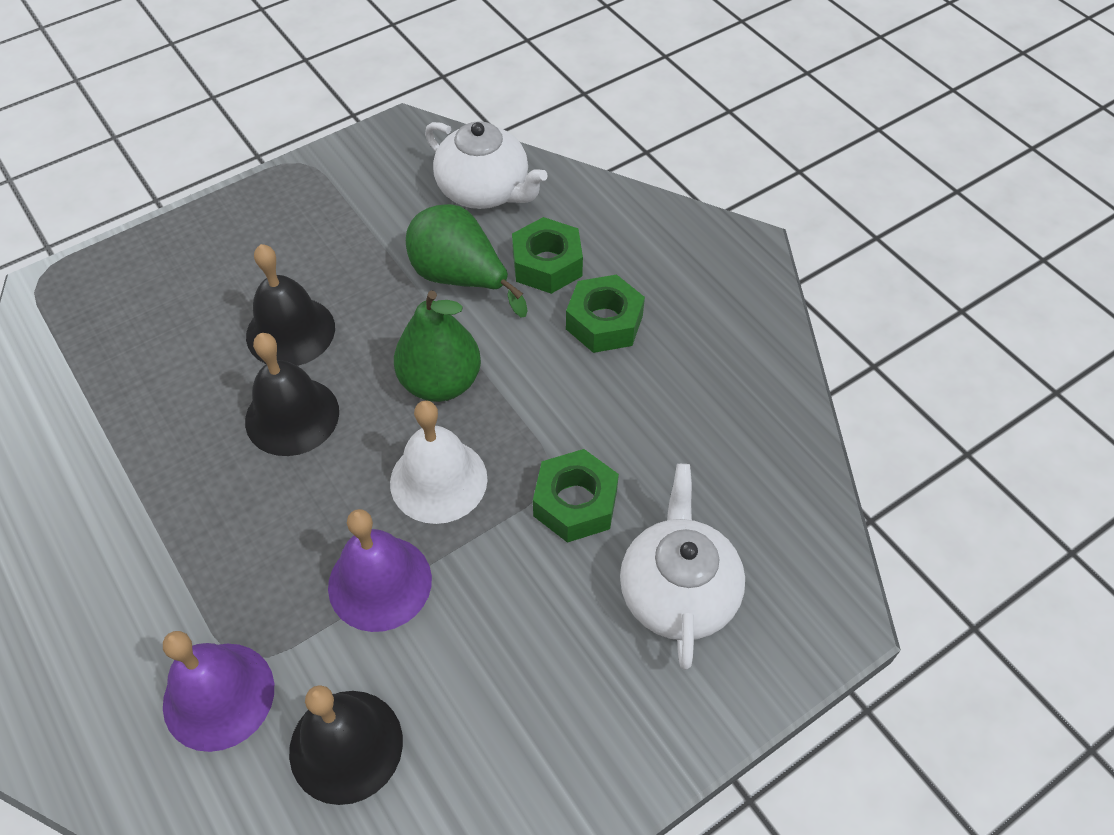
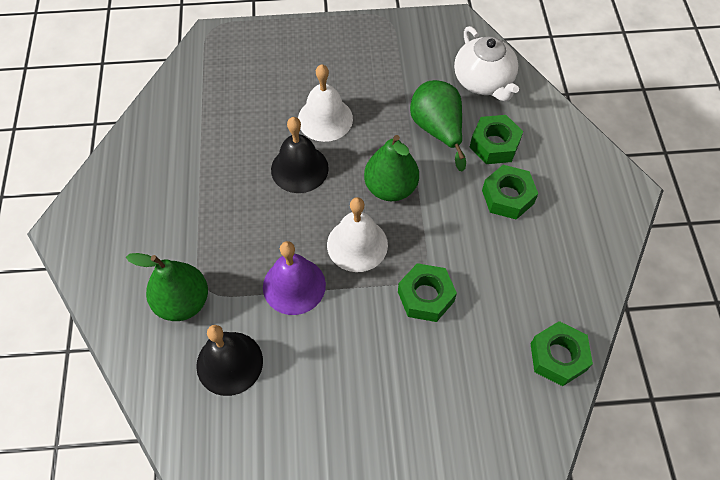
camera: 30 degrees right, 5 degrees up
(218, 696) = (183, 302): purple bell -> green pear
(290, 331) = (325, 119): black bell -> white bell
(678, 592) = (454, 378): white teapot -> none
(790, 493) = (558, 357): none -> green nut

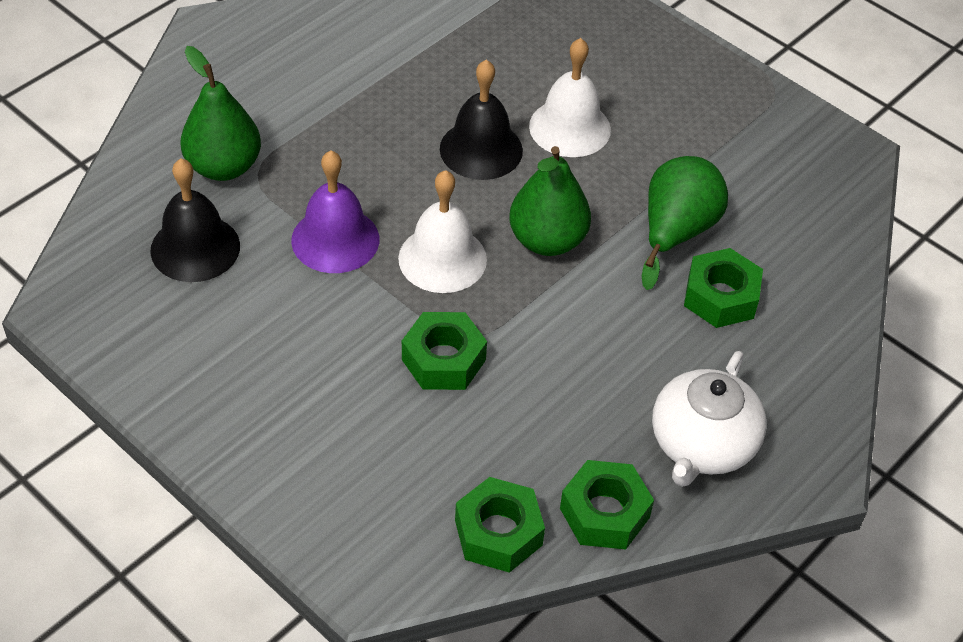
camera: 45 degrees right, 10 degrees down
(483, 81) = (800, 231): white teapot -> white teapot (702, 445)
(507, 197) = (662, 354): green nut -> green nut (604, 513)

